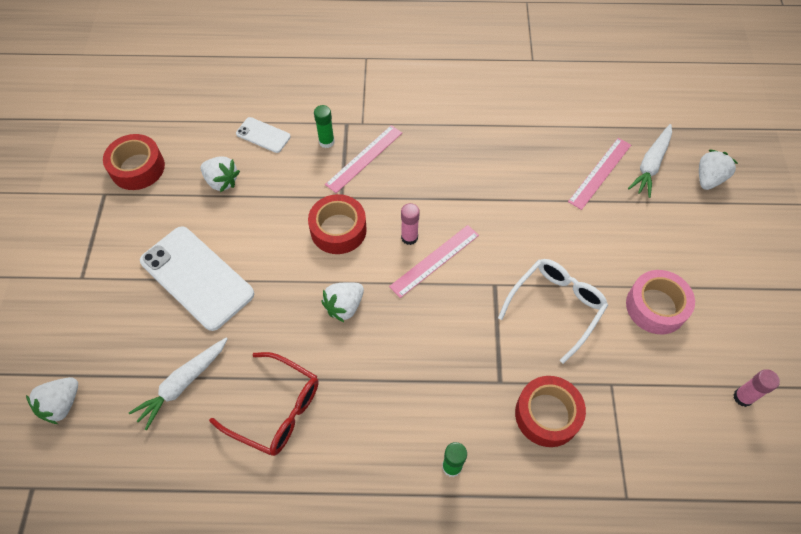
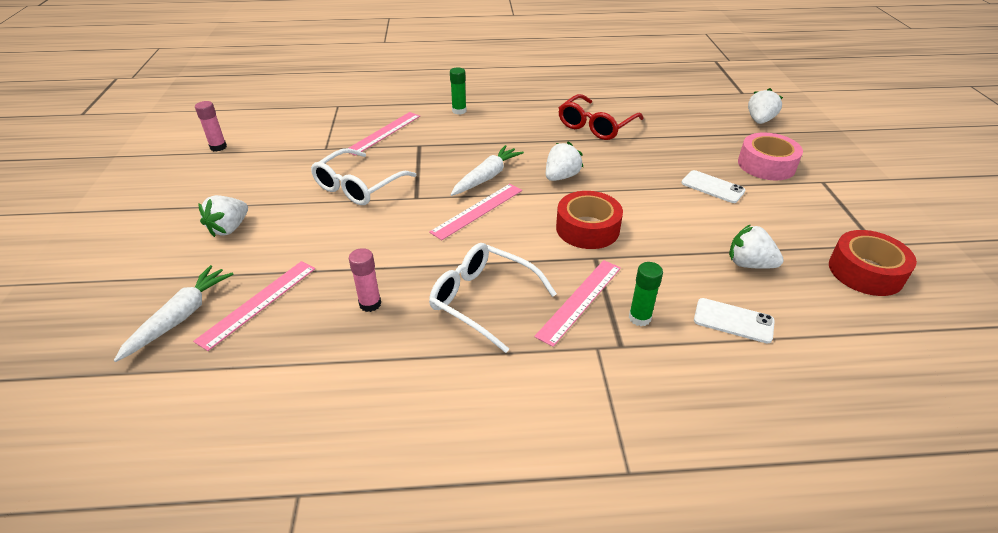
camera: 175 degrees right, 20 degrees down
(183, 384) = (676, 133): white carrot -> white carrot (486, 177)
(197, 277) = (712, 187): white phone -> white phone, size x0.49
(276, 409) = (596, 126): red glasses -> red glasses turned 75 degrees counterclockwise
(409, 237) = (507, 226): pink glue stick -> pink glue stick (370, 304)
(434, 163) = (483, 300): none -> white glasses
(547, 414) = (384, 133): red tape -> pink ruler
(656, 306) = (259, 191): pink tape -> pink tape (766, 165)
(708, 179) = (111, 305): white strawberry -> white strawberry (229, 228)

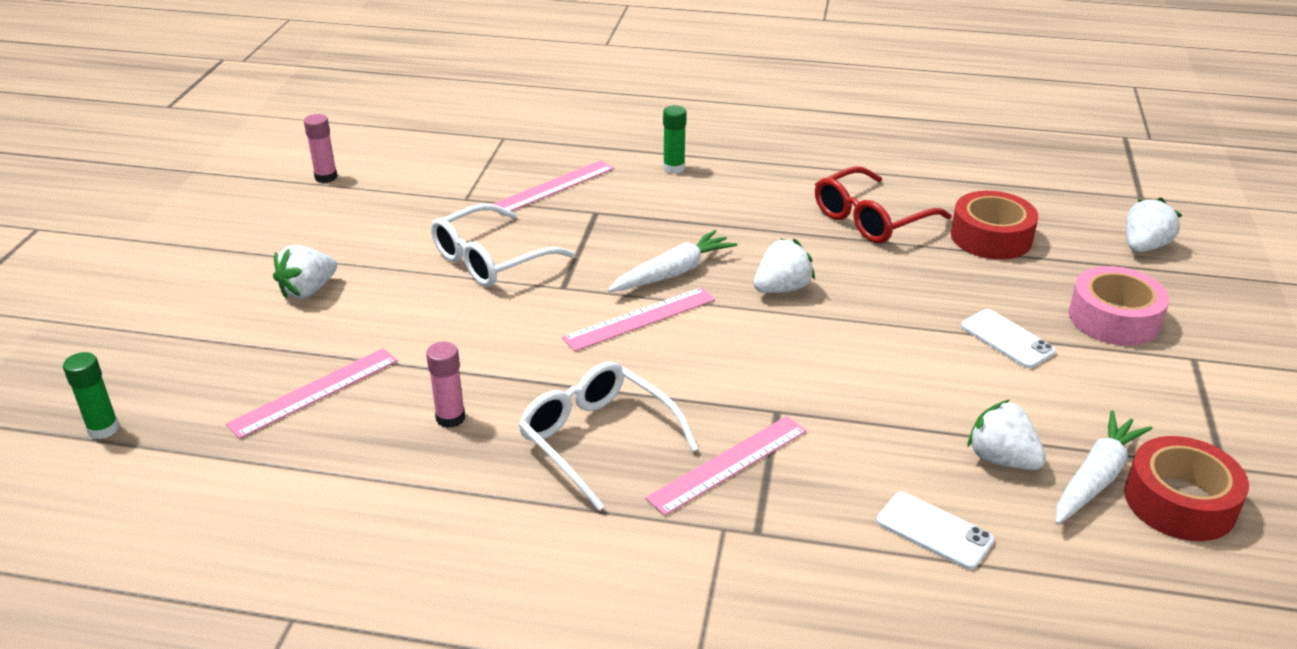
camera: 15 degrees right, 5 degrees down
(180, 317) = (219, 393): white carrot -> white carrot (1095, 478)
(587, 228) = (785, 369): red tape -> red tape (991, 237)
(639, 318) = (801, 502): green glue stick -> green glue stick (103, 429)

